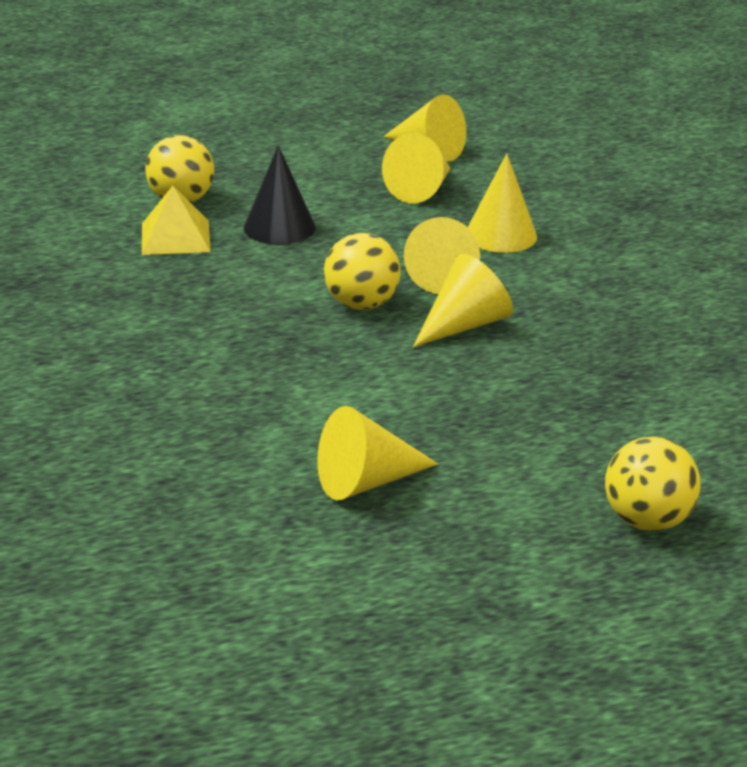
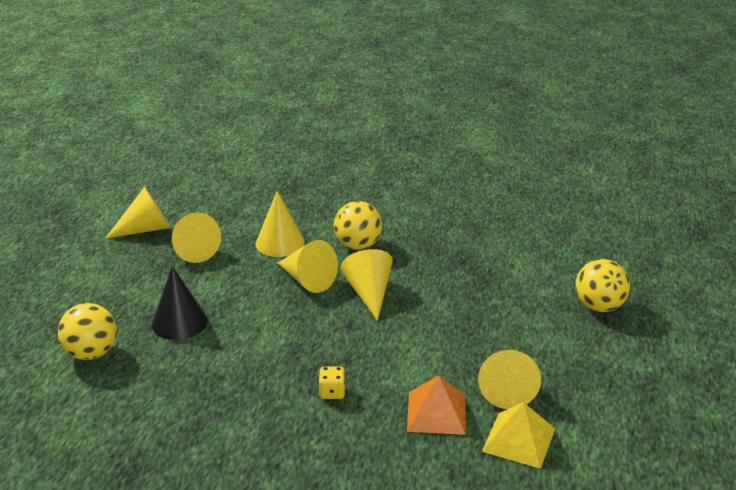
camera: 60 degrees left, 0 degrees up
(175, 237) = (143, 373): yellow pyramid -> yellow pyramid (519, 440)
(244, 357) = (332, 392): none -> yellow dice
(269, 439) = (436, 412): none -> orange pyramid
(361, 304) = (311, 322): yellow ball -> yellow ball (358, 245)

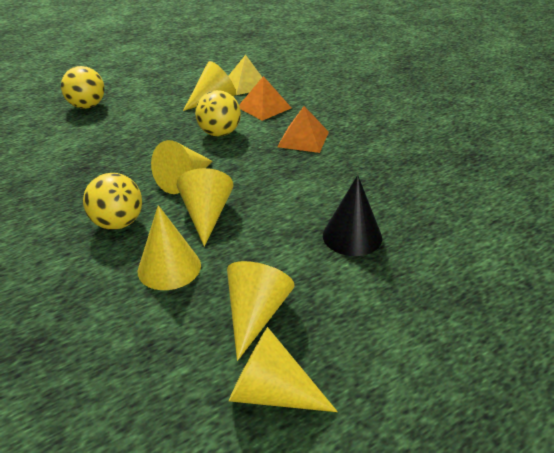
camera: 135 degrees left, 5 degrees up
(91, 353) = (452, 248): yellow ball -> yellow ball (219, 133)
(332, 392) = (303, 139): yellow dice -> orange pyramid

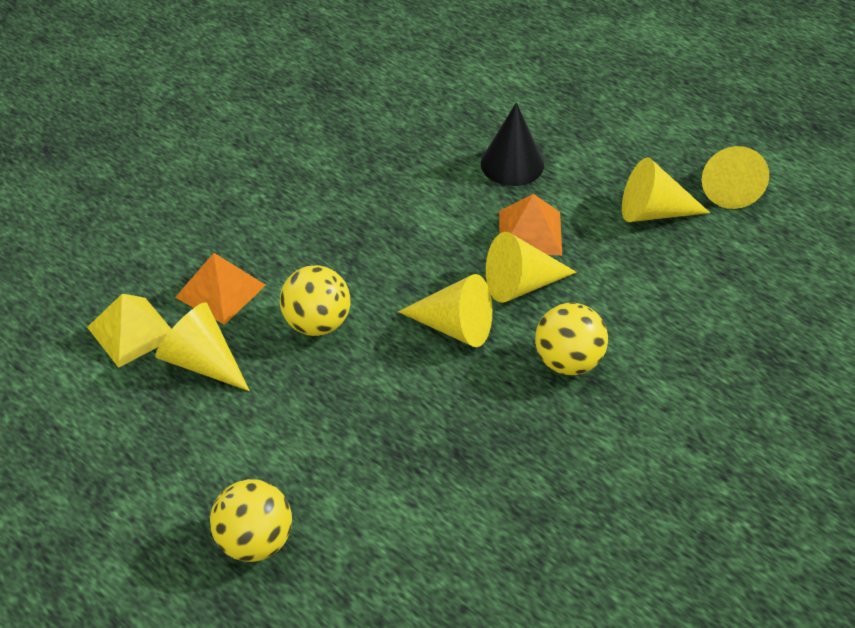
camera: 105 degrees left, 10 degrees up
(169, 268) = (622, 290): yellow cone -> none
(303, 139) = (313, 231): orange pyramid -> orange pyramid (530, 232)

